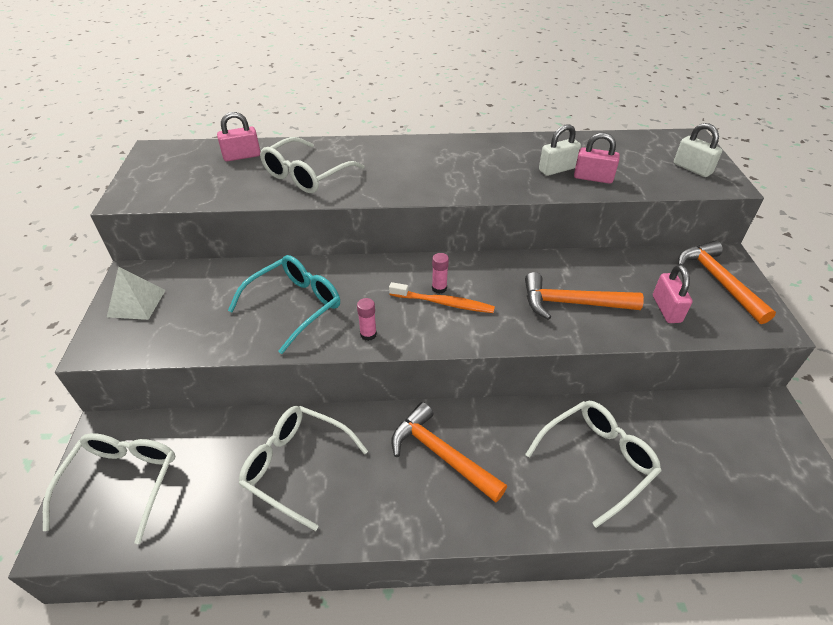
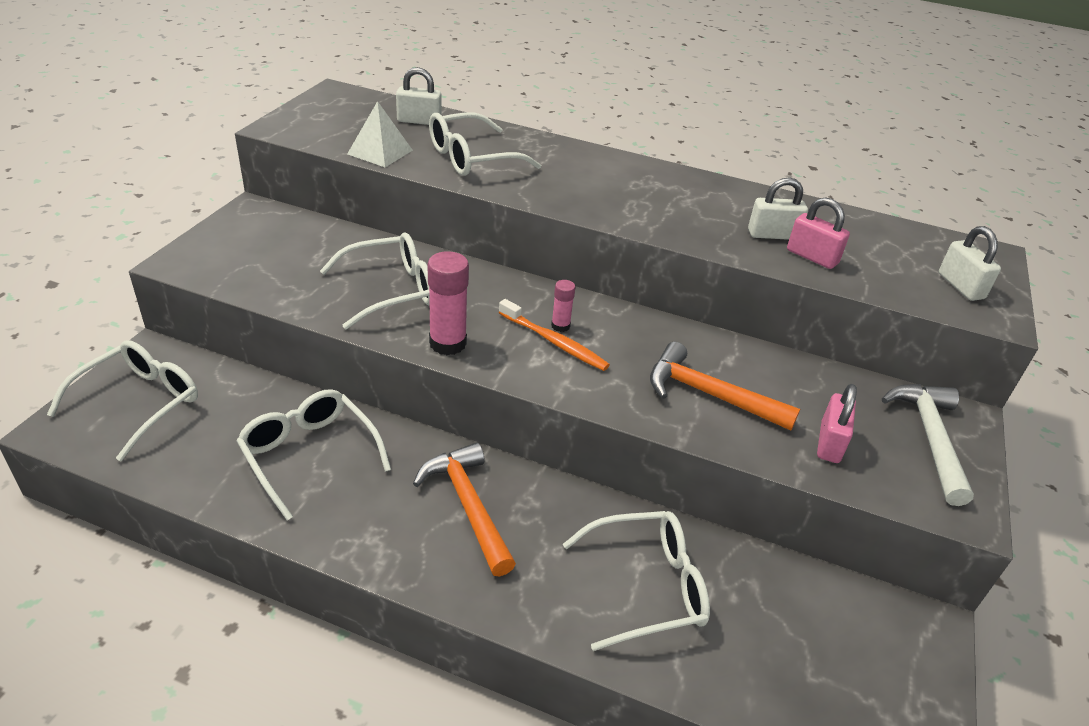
camera: 20 degrees right, 5 degrees down
(136, 303) = (240, 236): white pyramid -> white pyramid (380, 152)
(242, 156) = (419, 121): pink padlock -> white padlock
(295, 306) = (391, 290): turquoise glasses -> white glasses
(368, 334) = (447, 343): pink glue stick -> pink glue stick, size x1.86
(718, 281) = (930, 438): orange hammer -> white hammer

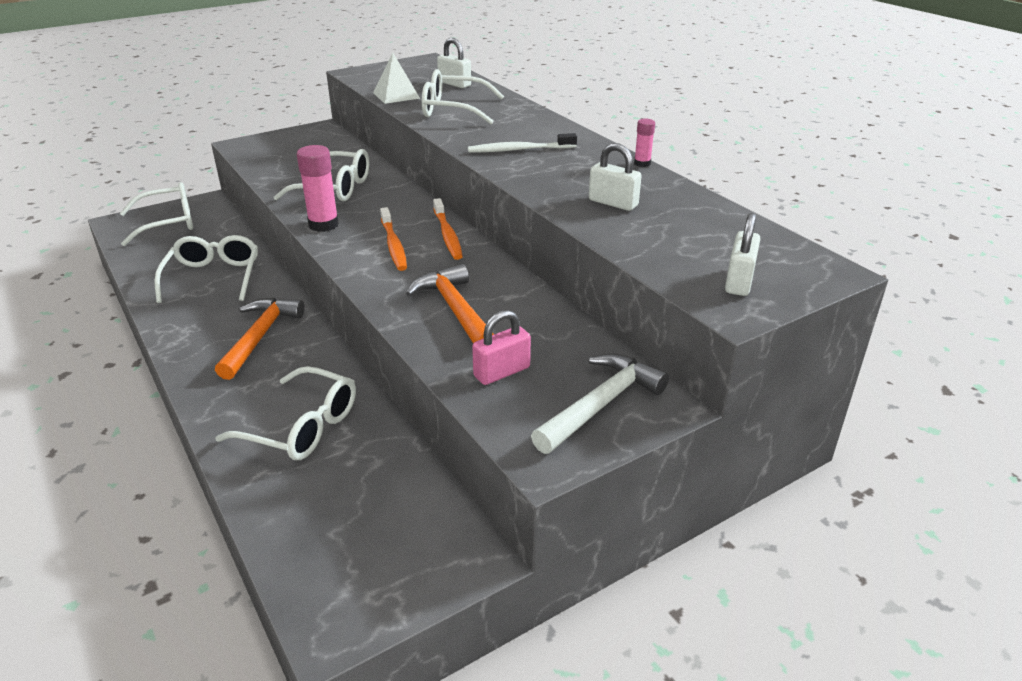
camera: 40 degrees right, 5 degrees down
(560, 326) = (413, 238): pink glue stick -> pink glue stick (642, 163)
(586, 310) = (447, 235): none -> orange toothbrush
(611, 194) = (520, 150): none -> white toothbrush
(812, 257) = (621, 224): pink padlock -> none

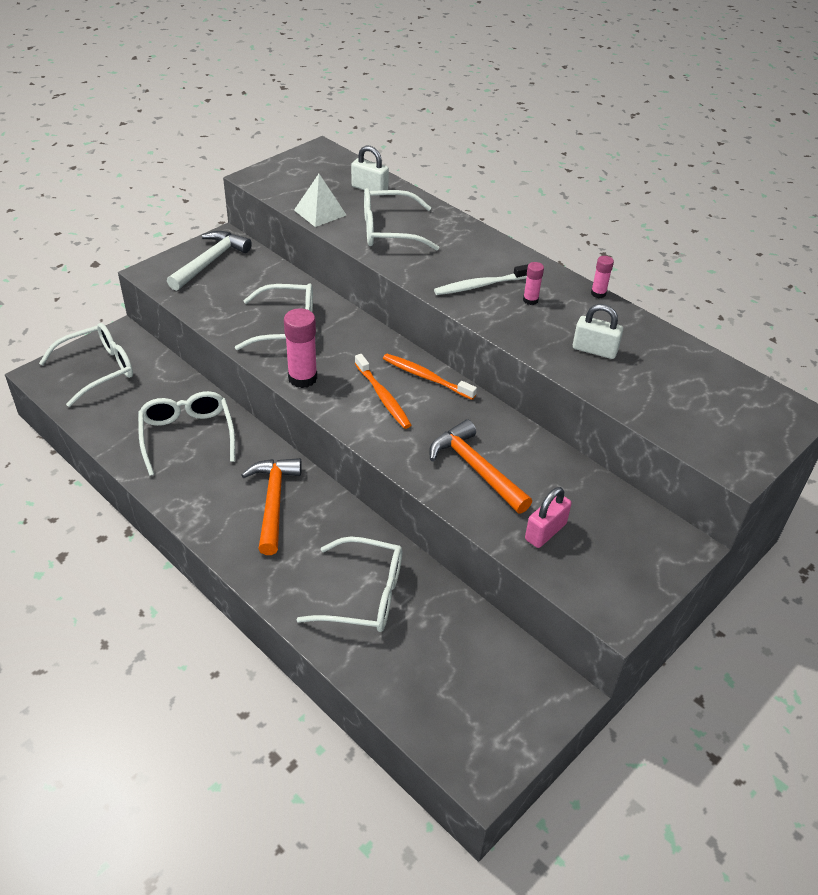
camera: 15 degrees left, 10 degrees up
(447, 235) = (426, 377): orange toothbrush -> orange toothbrush turned 150 degrees clockwise
(565, 163) = (530, 300): none -> pink glue stick
(600, 405) = (637, 553): white hammer -> white hammer (210, 262)
(739, 281) = (730, 434): white padlock -> none

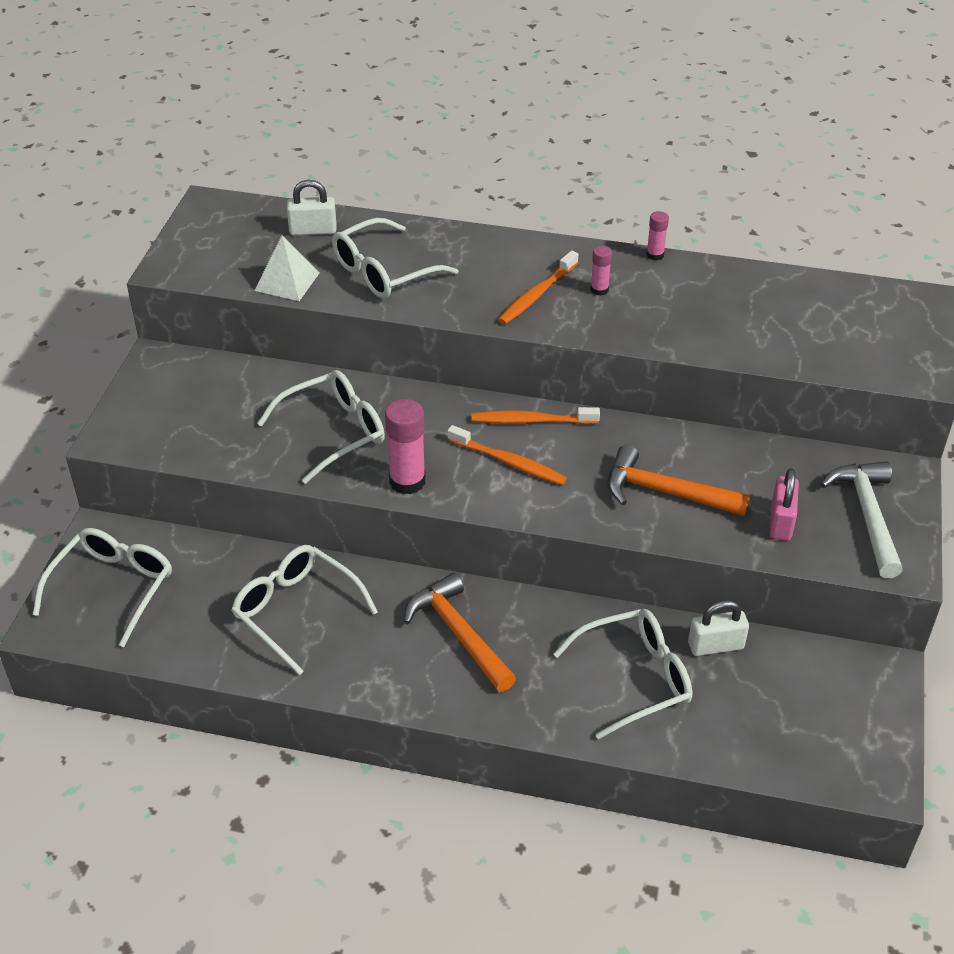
camera: 30 degrees left, 0 degrees up
(210, 262) = (168, 395): white hammer -> white hammer (867, 516)
(481, 285) = (537, 294): white toothbrush -> orange toothbrush
(594, 350) = (705, 316): white padlock -> white padlock (715, 646)

